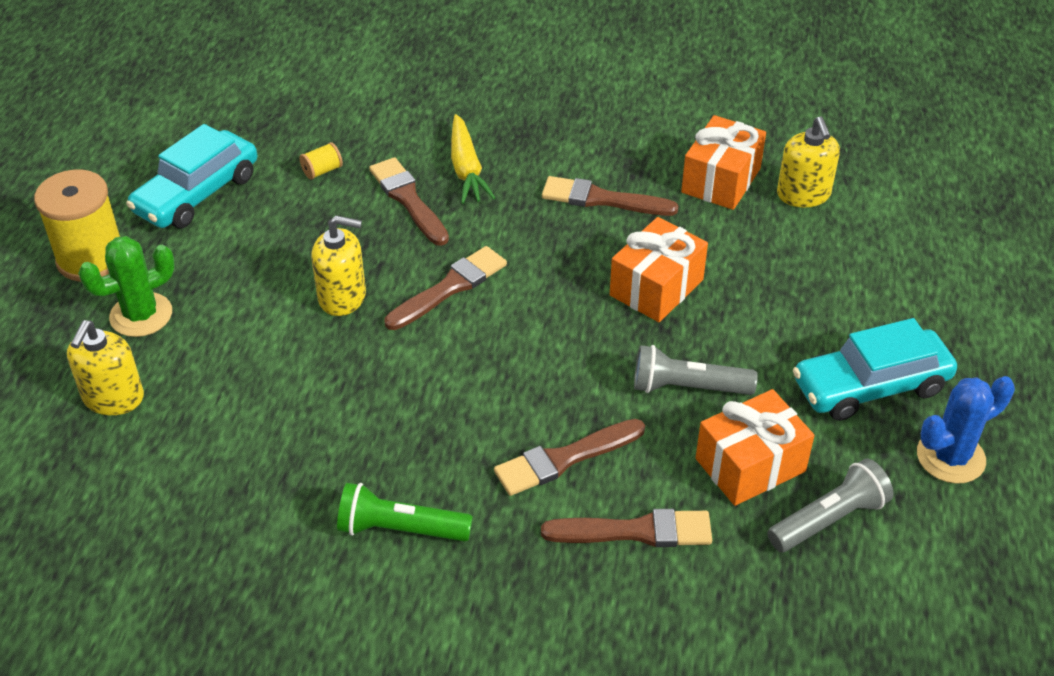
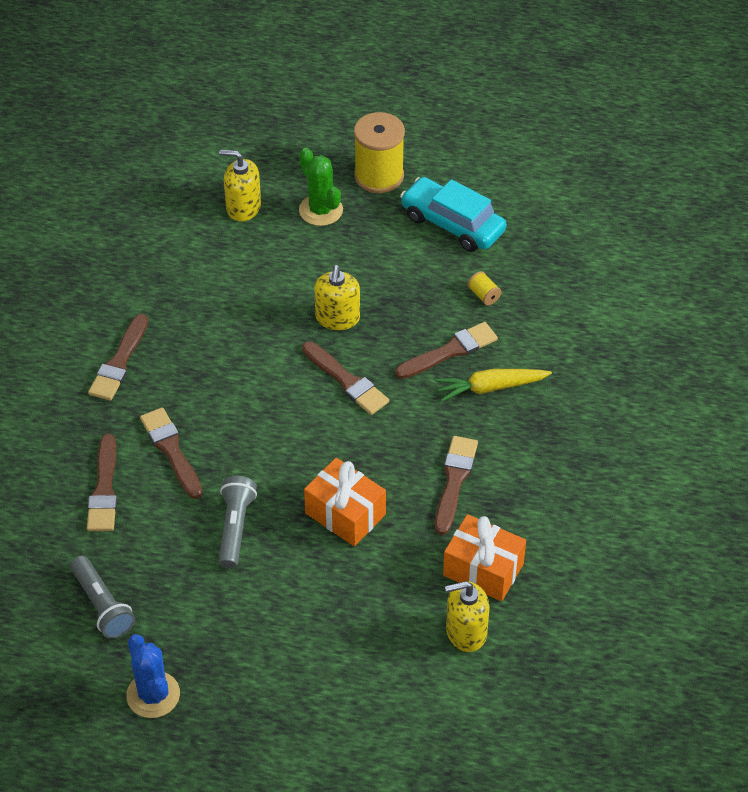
camera: 90 degrees right, 5 degrees up
(400, 529) = (119, 362): green flashlight -> brown brush
(750, 465) = (156, 561): orange gift -> none
(870, 386) = (230, 651): turquoise car -> none

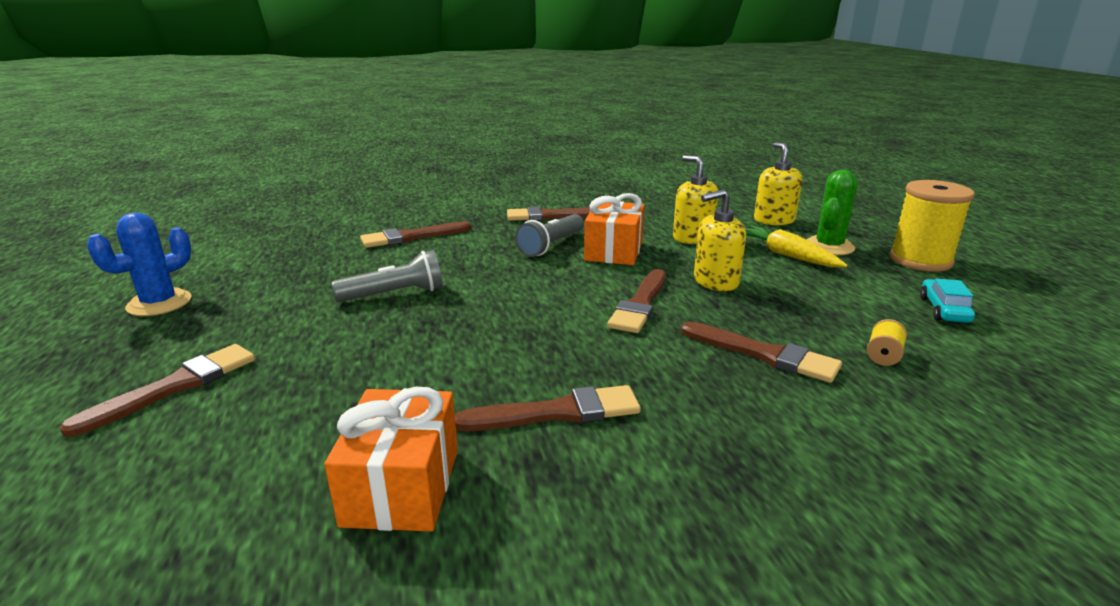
camera: 65 degrees right, 25 degrees down
(102, 605) = (276, 261): grey flashlight -> grey flashlight (551, 245)
(171, 450) = (473, 250): brown brush -> brown brush (175, 387)
(345, 514) = (448, 347): orange gift -> orange gift (614, 251)
(452, 224) = (944, 310): turquoise car -> turquoise car, size x0.53
(466, 632) = (262, 503): yellow soap dispenser -> yellow soap dispenser (692, 238)
(490, 388) = (746, 400): yellow carrot -> yellow carrot (786, 255)

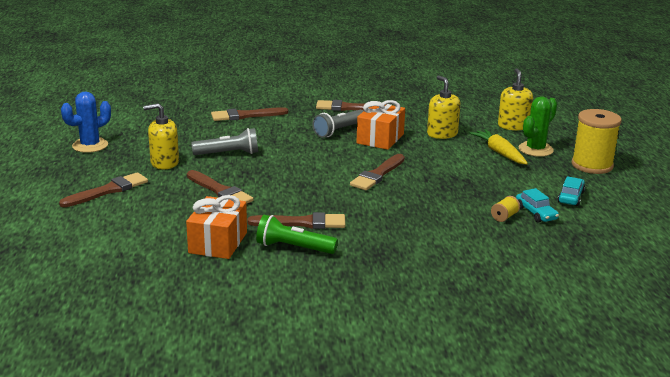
camera: 10 degrees right, 0 degrees up
(563, 477) = (294, 248): none -> green flashlight
(715, 281) = (436, 165): yellow soap dispenser -> yellow soap dispenser (164, 163)
(764, 354) = (433, 209): brown brush -> brown brush (220, 191)
(923, 343) = (536, 213): none -> turquoise car

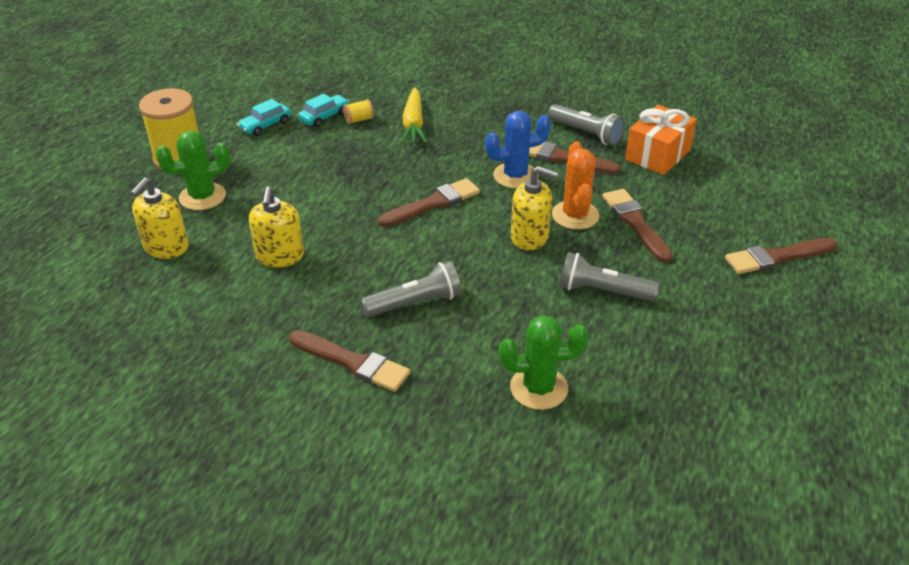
camera: 155 degrees left, 15 degrees up
(90, 145) = (813, 367): blue cactus -> blue cactus (515, 176)
(164, 163) = (698, 294): yellow soap dispenser -> yellow soap dispenser (530, 237)
(245, 115) = (539, 388): brown brush -> green cactus
(268, 187) = (575, 215): none -> orange cactus
(294, 248) = (586, 133): green flashlight -> grey flashlight
(380, 138) = (372, 269): orange gift -> none
(499, 153) = (252, 202): yellow carrot -> yellow carrot (413, 124)
(536, 213) = (324, 117): turquoise car -> turquoise car turned 45 degrees clockwise

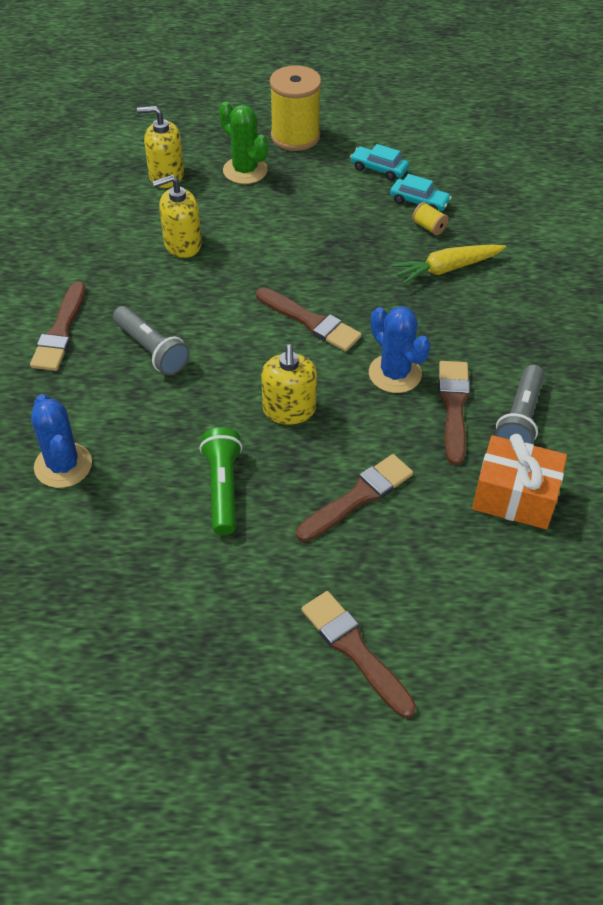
camera: 70 degrees right, 10 degrees up
(539, 388) = (63, 465): green cactus -> blue cactus
(575, 215) = (346, 440): orange cactus -> none
(602, 291) = (223, 488): grey flashlight -> green flashlight

